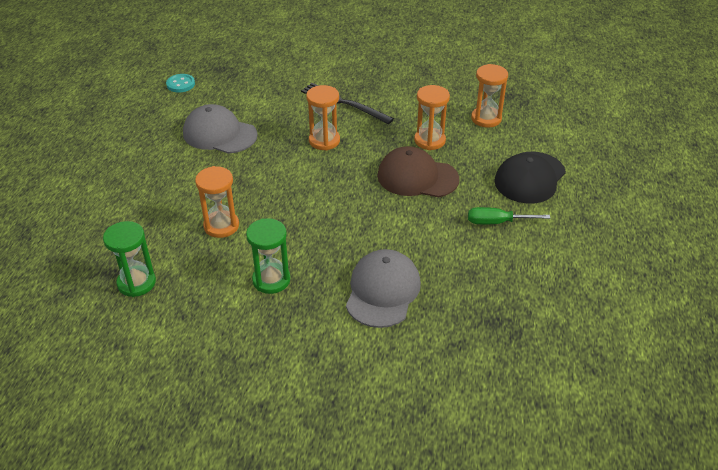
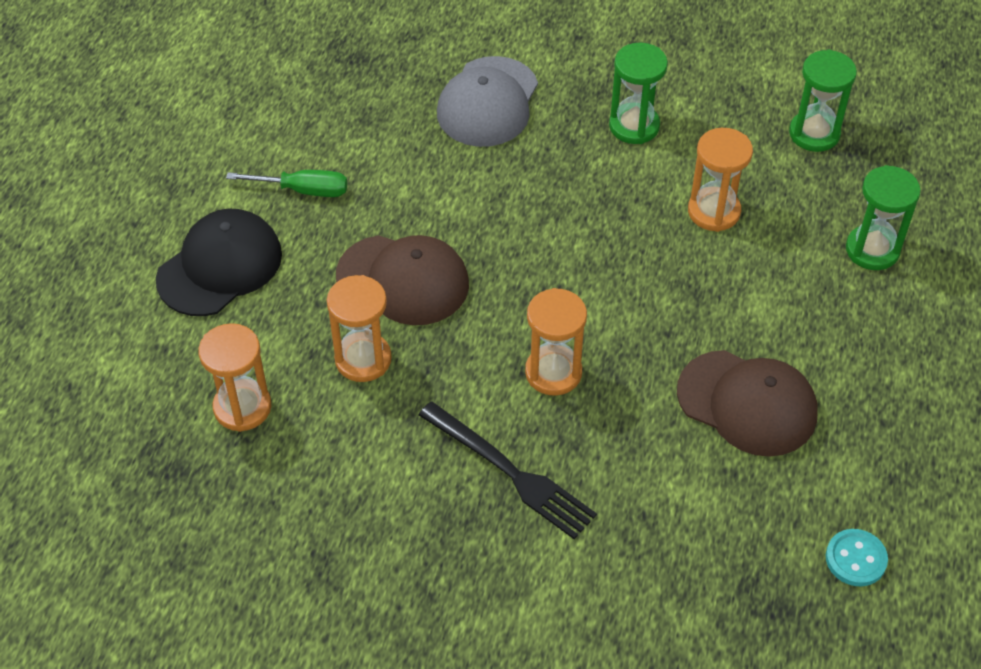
camera: 175 degrees left, 10 degrees up
(123, 210) = (872, 250): none -> green hourglass
(219, 134) = (747, 403): grey cap -> brown cap

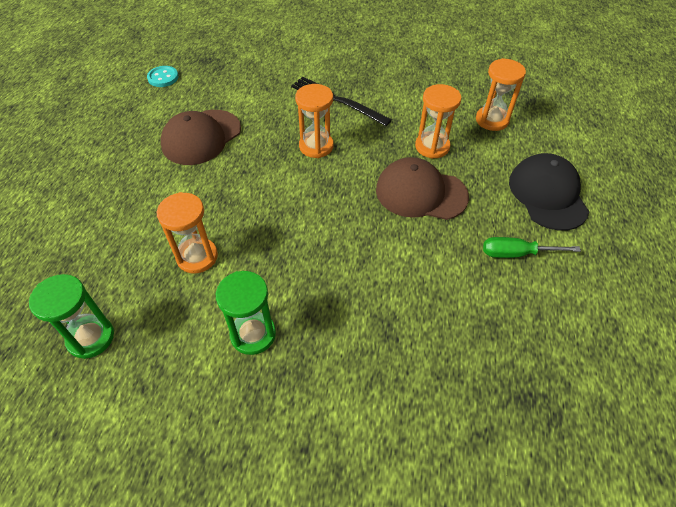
camera: 175 degrees right, 0 degrees up
(220, 266) = (547, 194): black cap -> black cap turned 135 degrees clockwise
(488, 102) = (387, 351): grey cap -> none
(747, 403) = (201, 137): brown cap -> brown cap turned 75 degrees counterclockwise
(872, 250) = (85, 234): green hourglass -> none

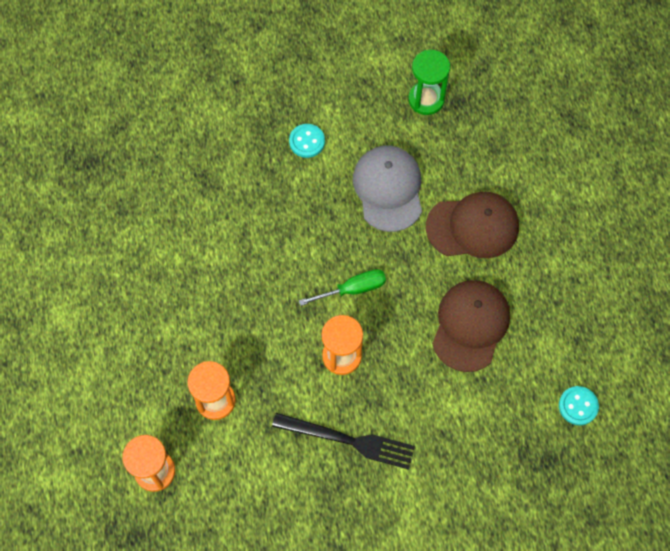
camera: 160 degrees right, 15 degrees up
(197, 257) = (388, 189): orange hourglass -> grey cap
(253, 334) = (307, 141): green hourglass -> turquoise button
(420, 193) = (212, 329): brown cap -> brown cap (473, 227)
(516, 253) = (109, 287): green screwdriver -> green screwdriver (353, 289)
(547, 194) = (83, 371): black cap -> none

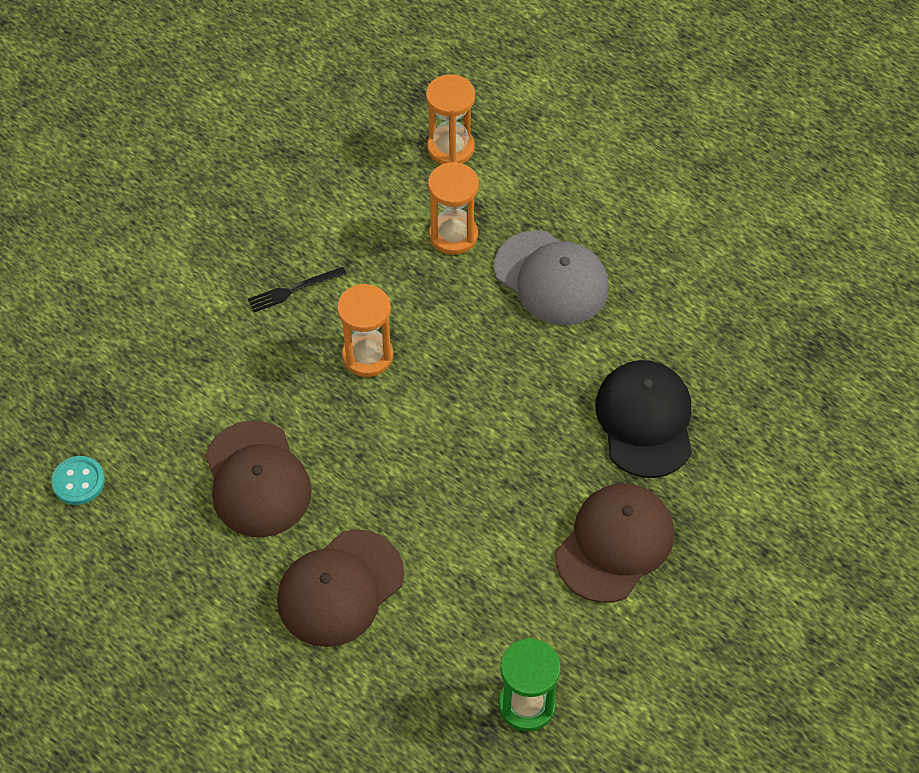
camera: 140 degrees right, 10 degrees down
(223, 193) = (645, 420): none -> black cap
(307, 141) = (615, 544): turquoise button -> brown cap
(348, 440) = (294, 290): black fork -> black fork, size x0.57
(353, 289) = (414, 426): green screwdriver -> none
(388, 189) = (473, 559): grey cap -> grey cap (551, 278)

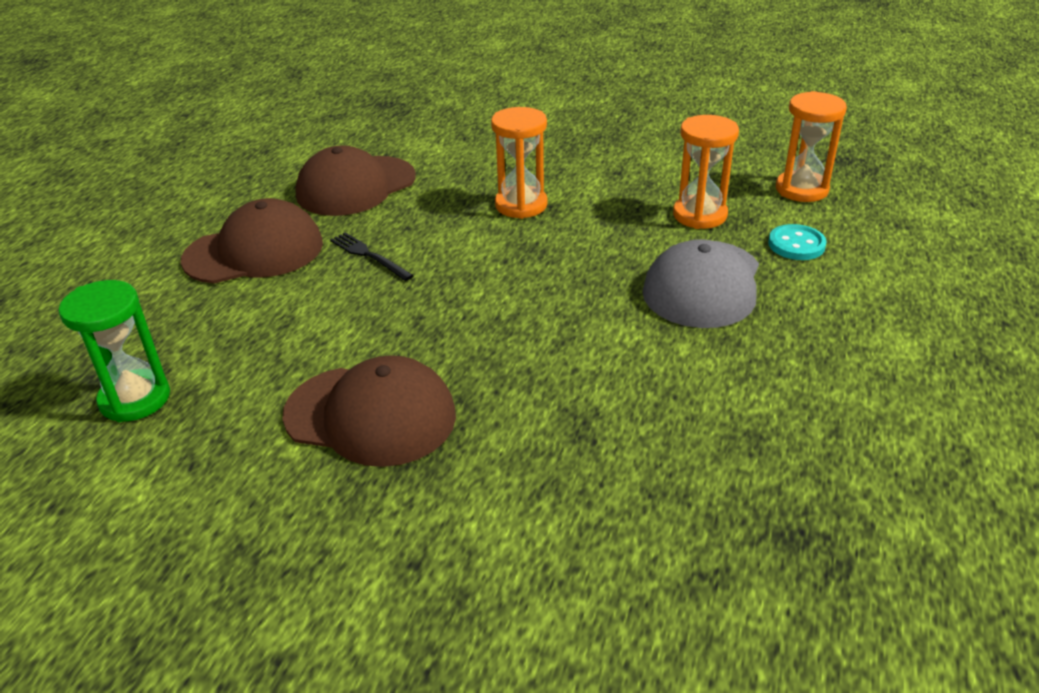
camera: 70 degrees right, 20 degrees down
(78, 481) = (320, 120): turquoise button -> turquoise button (796, 245)
(294, 290) = (564, 156): black fork -> black fork (369, 256)
(340, 588) = (254, 252): brown cap -> brown cap turned 135 degrees clockwise
(645, 420) = (561, 398): black cap -> none

